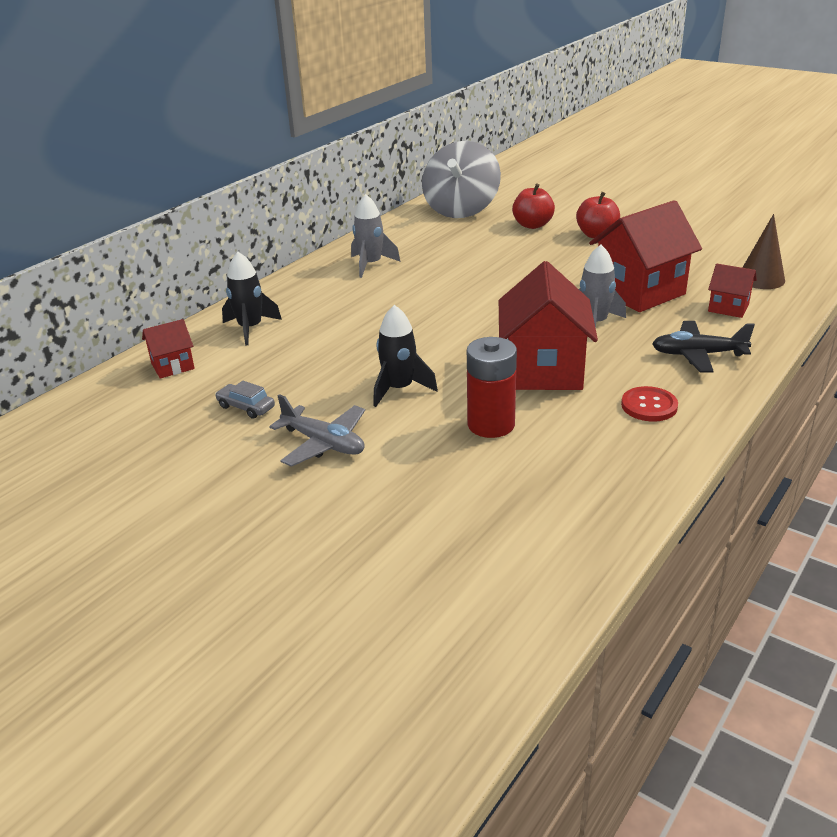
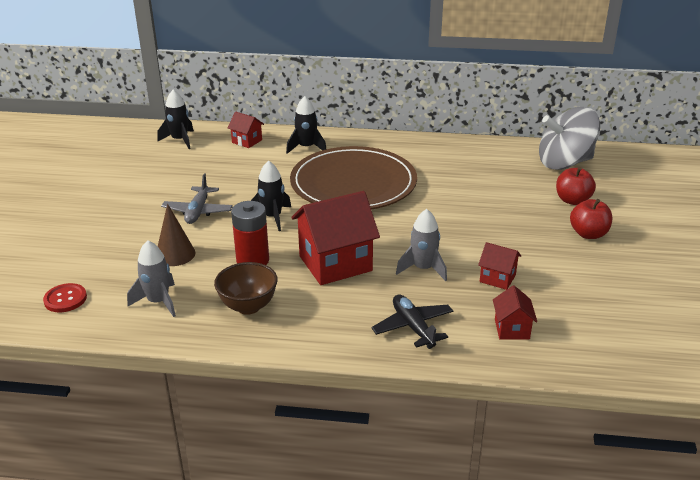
camera: 60 degrees right, 0 degrees up
(88, 420) = (180, 140): none -> black rocket
(246, 407) = (220, 176): grey car -> none
(371, 265) = (429, 157): grey rocket -> grey rocket (158, 302)
(377, 320) = (353, 183): none -> brown plate
(593, 449) = (248, 306): none -> brown bowl
(639, 292) = (497, 278): red house -> red house, size x0.50
(649, 406) = (318, 318): red button -> red button (65, 299)
(761, 279) = (590, 338): brown cone -> brown cone (175, 254)

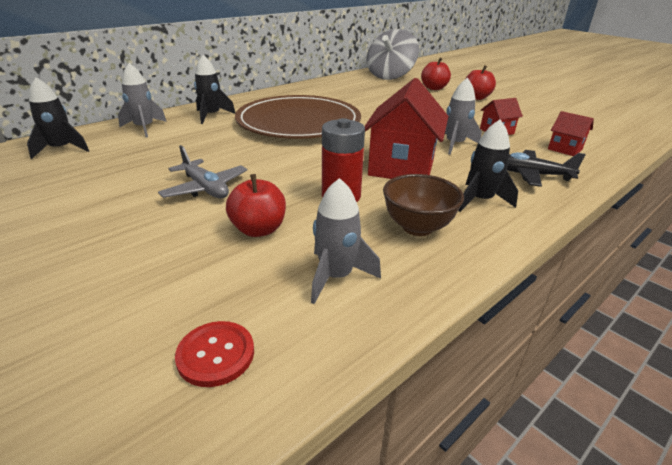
camera: 50 degrees left, 0 degrees up
(175, 254) = (258, 229): brown cone -> red apple
(247, 141) = (144, 128): red house -> grey rocket
(272, 217) = (286, 163): black rocket -> black rocket (480, 200)

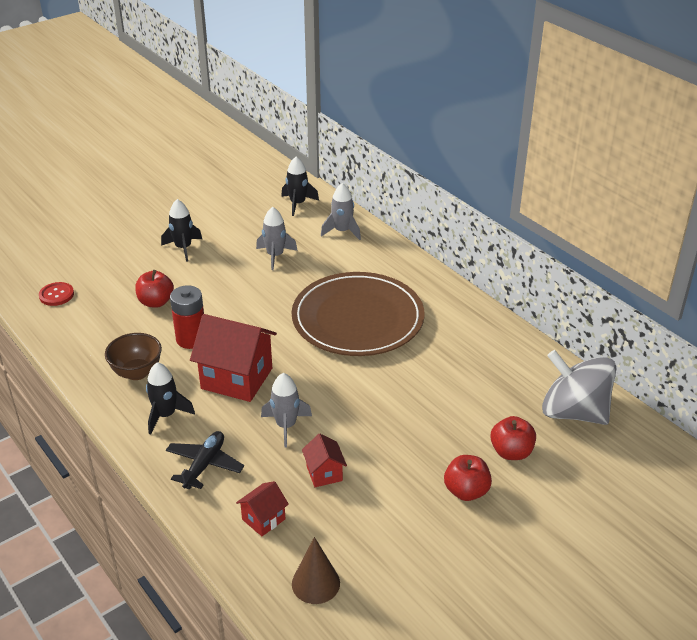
camera: 95 degrees right, 5 degrees up
(205, 188) = (218, 275): grey plane -> none
(211, 116) = (376, 263): black rocket -> black rocket (183, 248)
(336, 276) = (97, 332): grey rocket -> grey rocket (275, 256)
(599, 132) = (315, 583): none -> brown cone

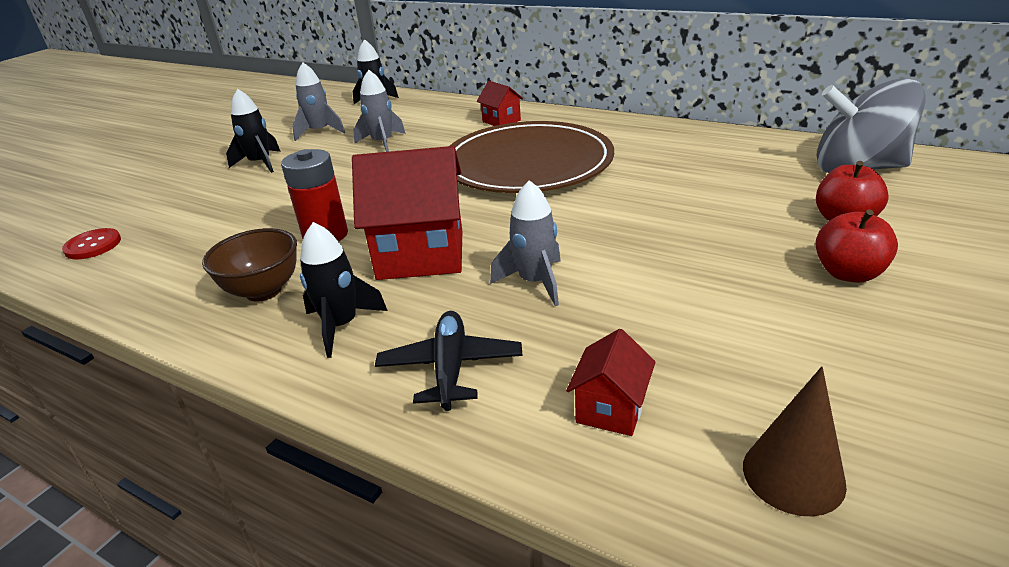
camera: 20 degrees left, 5 degrees down
(156, 302) = (251, 215): red apple -> none
(324, 473) = (642, 317): red house -> red house (501, 121)
(342, 231) = (444, 110): grey rocket -> grey rocket (320, 132)

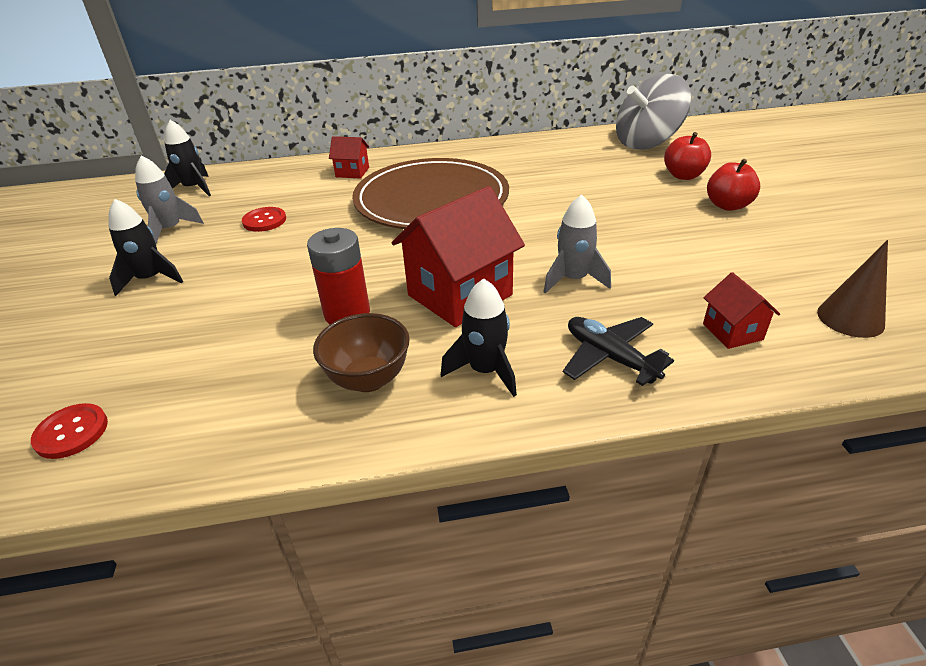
camera: 40 degrees left, 5 degrees up
(382, 143) = (264, 221): grey rocket -> red button

